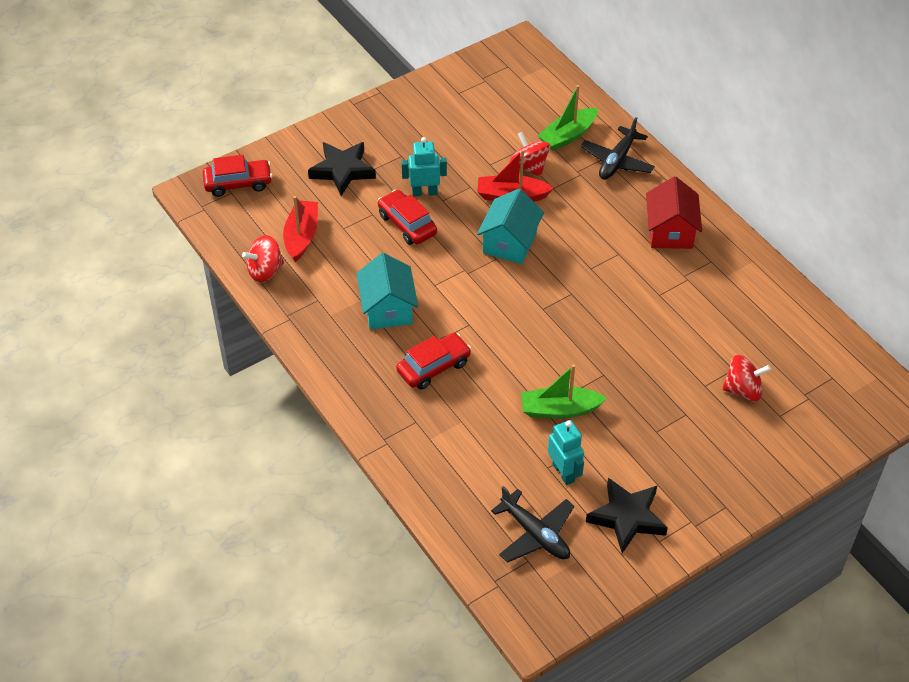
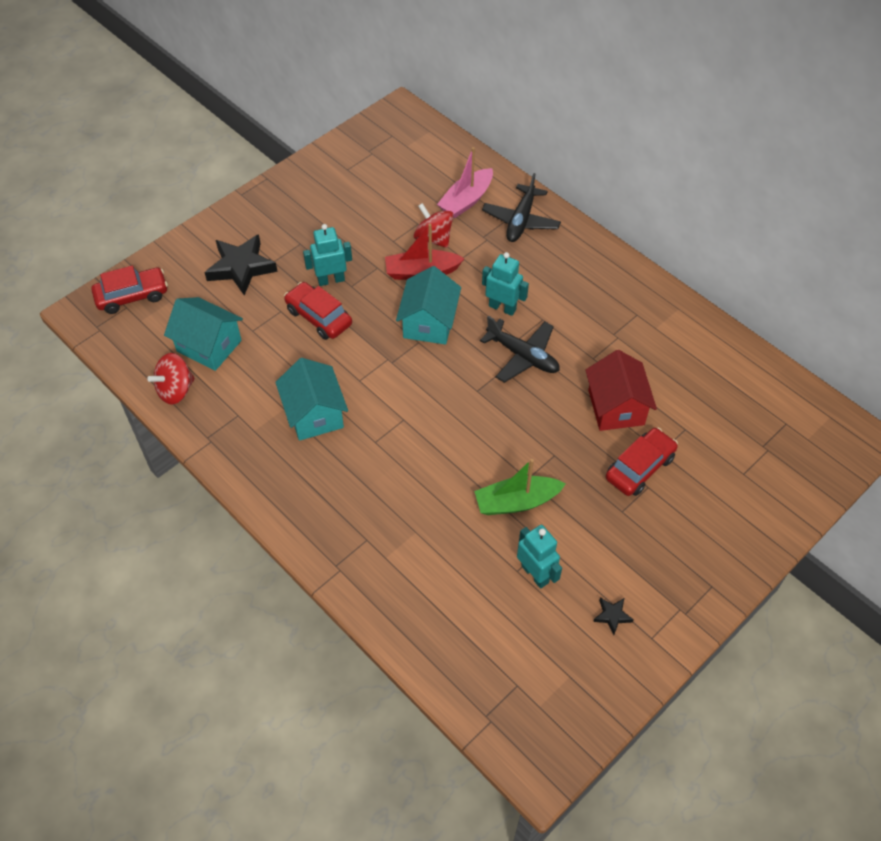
camera: 10 degrees left, 5 degrees up
(301, 236) = (209, 346): red boat -> turquoise house
(434, 367) = (375, 473): red car -> red car (639, 467)
(535, 534) = (519, 652): black plane -> black plane (522, 356)
(568, 136) = (466, 200): green boat -> pink boat
(582, 238) = (502, 307): none -> turquoise robot
(627, 517) = (612, 616): black star -> black star, size x0.45
(670, 232) = (589, 288): red house -> red house (616, 407)
(743, 390) = (700, 451): red spinning top -> none

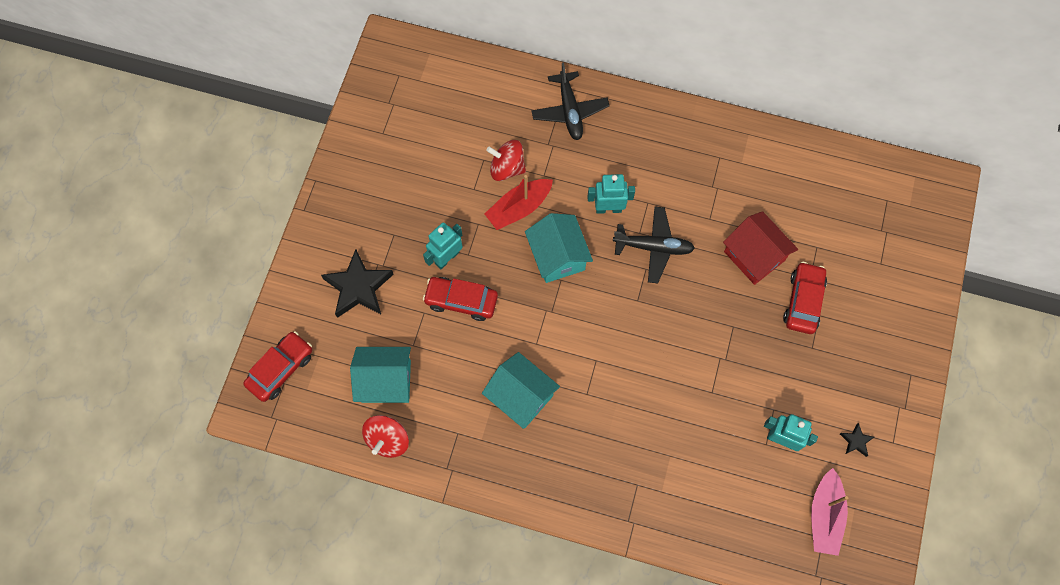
camera: 30 degrees left, 15 degrees up
(466, 200) = (510, 113): pink boat -> pink boat (824, 515)
(517, 502) = (730, 385): green boat -> none

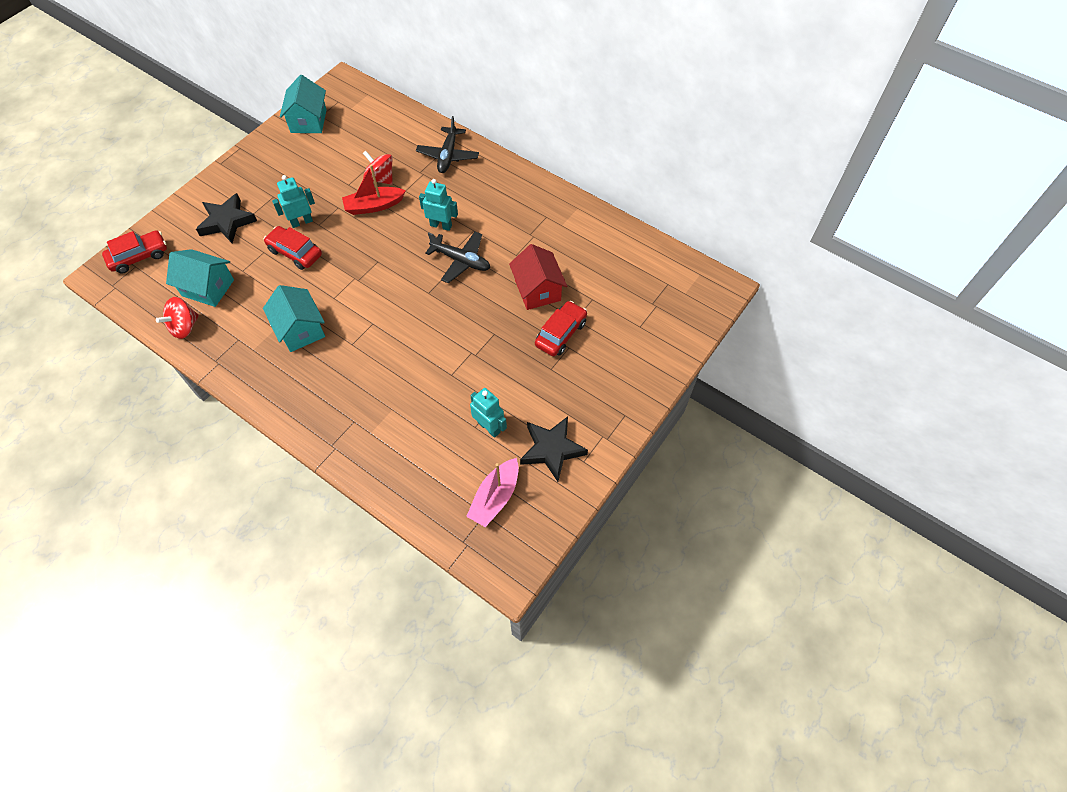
camera: 20 degrees right, 10 degrees down
(557, 256) = (384, 245): turquoise house -> turquoise house (308, 121)
(856, 441) = (552, 449): black star -> black star, size x2.21

